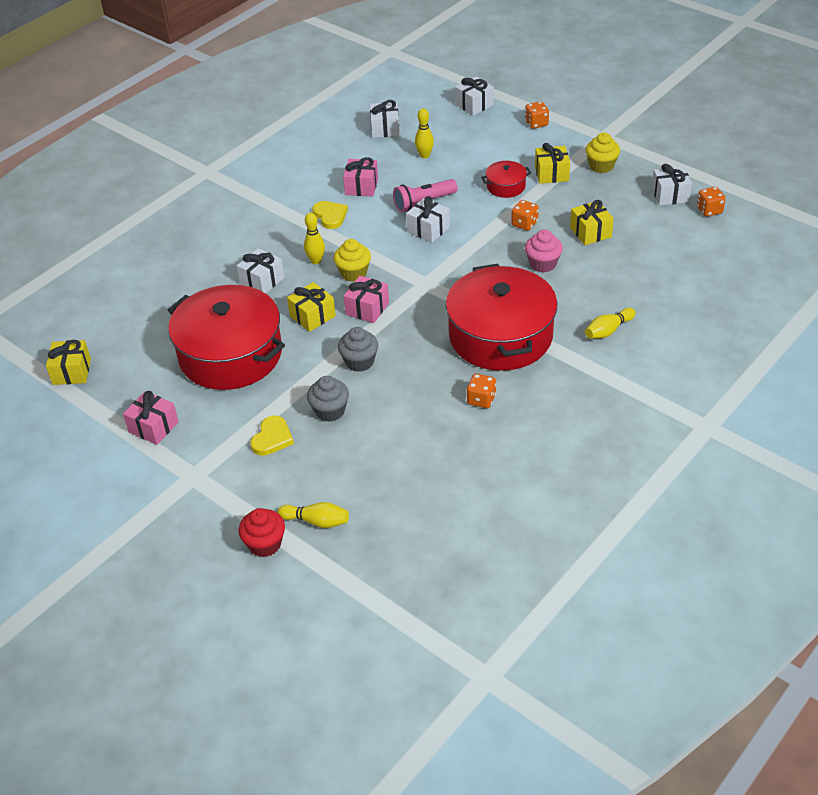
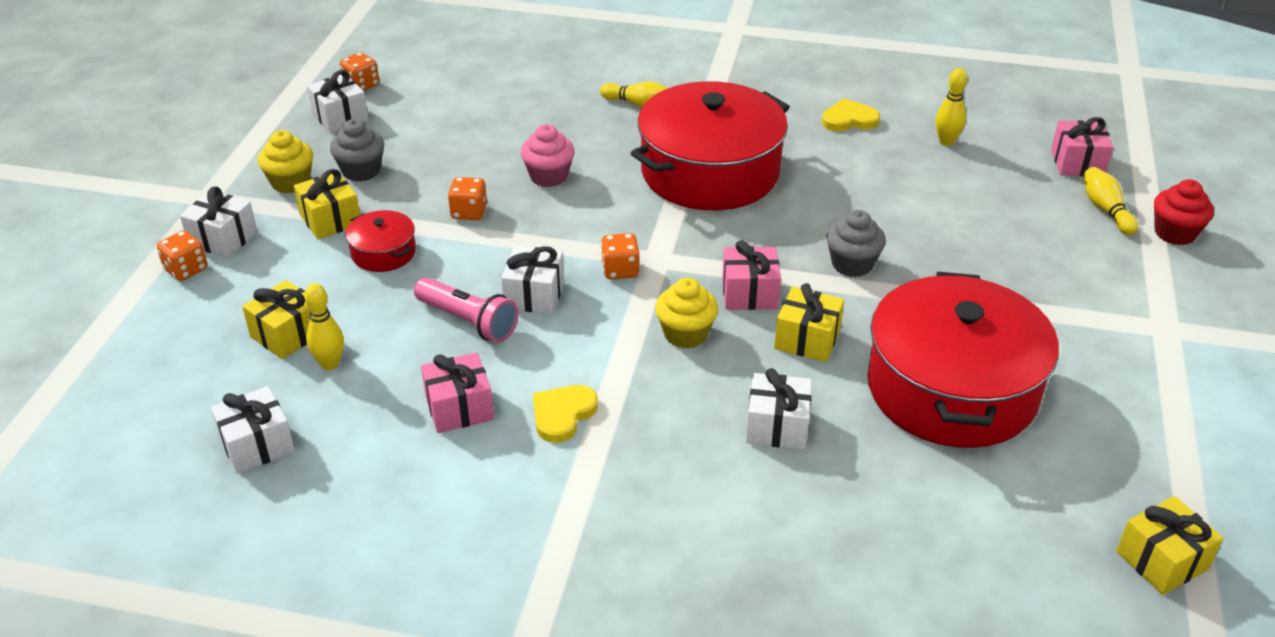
camera: 120 degrees left, 5 degrees down
(153, 427) = (1145, 403): pink gift -> pink gift (1077, 163)
(272, 438) = (1041, 287): yellow heart -> yellow heart (849, 119)
(316, 261) = (686, 385): yellow bowling pin -> yellow bowling pin (946, 142)
(330, 411) = (953, 258): grey cupcake -> grey cupcake (361, 171)
(474, 105) = (139, 356): white gift -> white gift (223, 239)
(481, 400) = (825, 157): orange dice -> orange dice (620, 270)
(590, 232) = (457, 157): yellow gift -> yellow gift (287, 334)

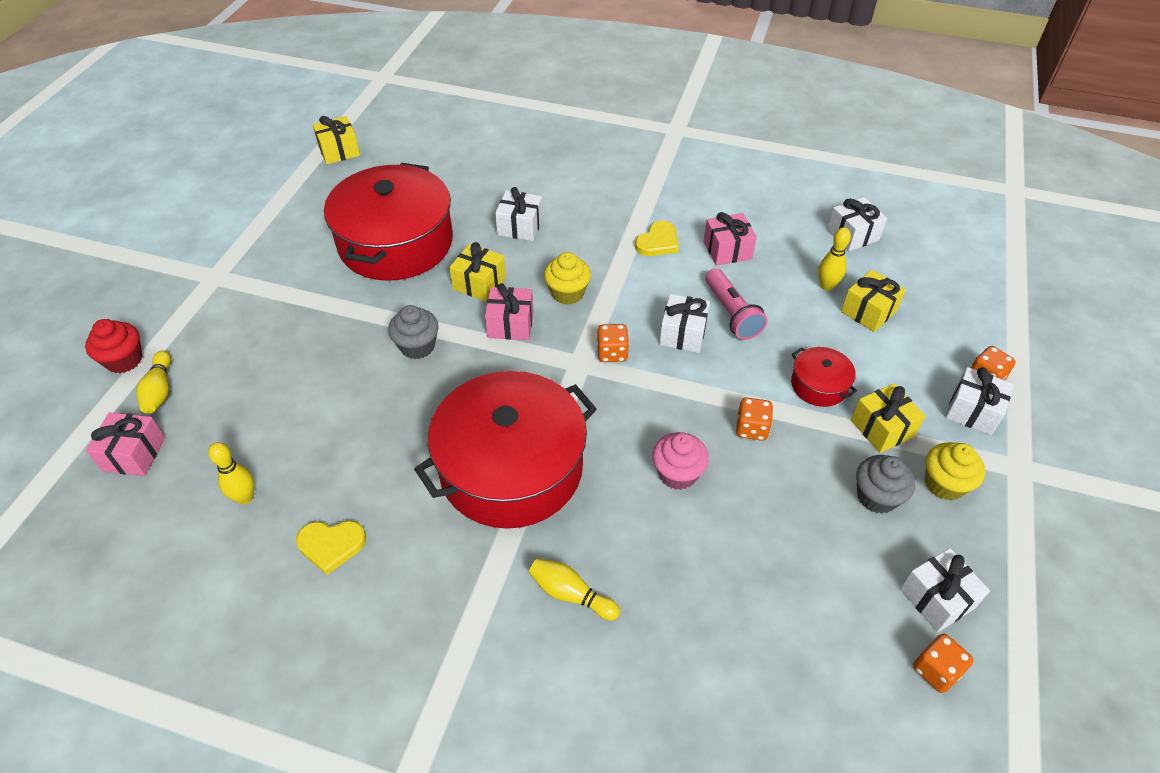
camera: 175 degrees left, 10 degrees up
(469, 321) = (732, 314): pink flashlight -> pink flashlight turned 150 degrees counterclockwise

